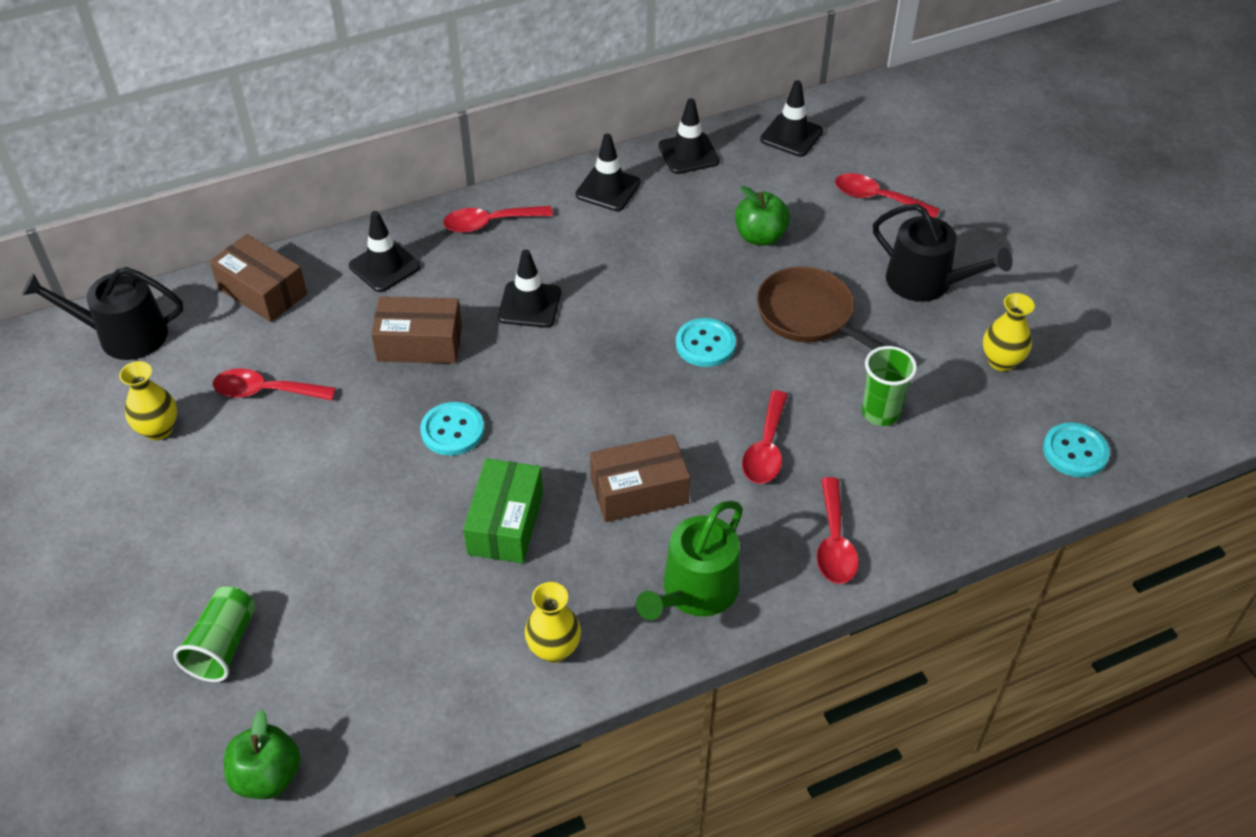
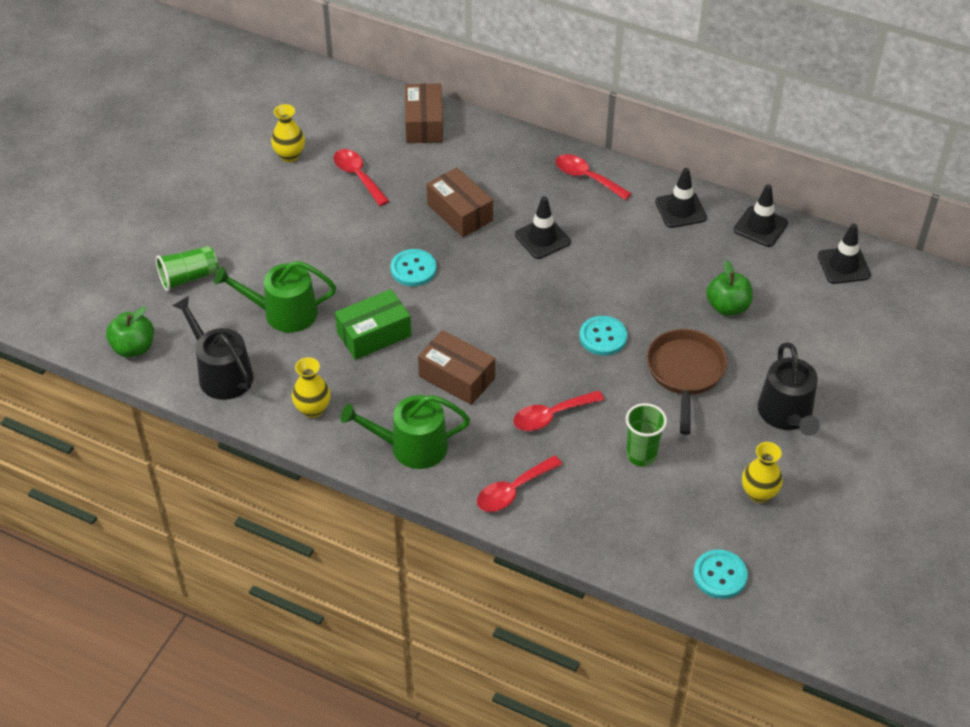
camera: 50 degrees right, 0 degrees up
(124, 335) = (334, 96): black watering can -> black watering can (221, 373)
(384, 266) = (499, 158): black traffic cone -> none
(384, 586) = (283, 313): none -> green watering can
(877, 198) = (837, 344): red spoon -> none

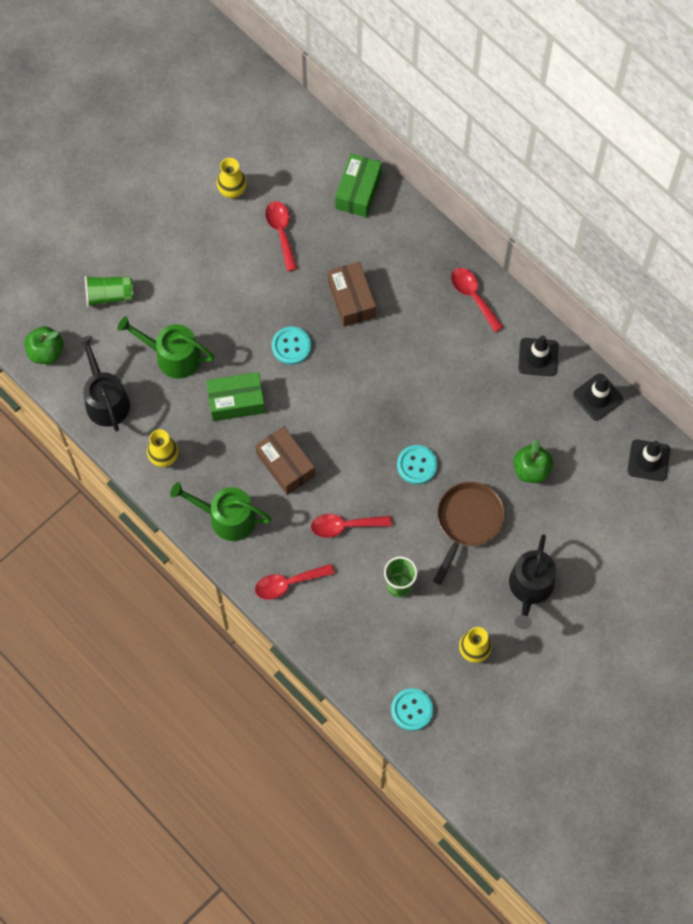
camera: 20 degrees right, 20 degrees up
(424, 124) = (358, 191): brown box -> green box
(542, 238) = (409, 349): black traffic cone -> none

